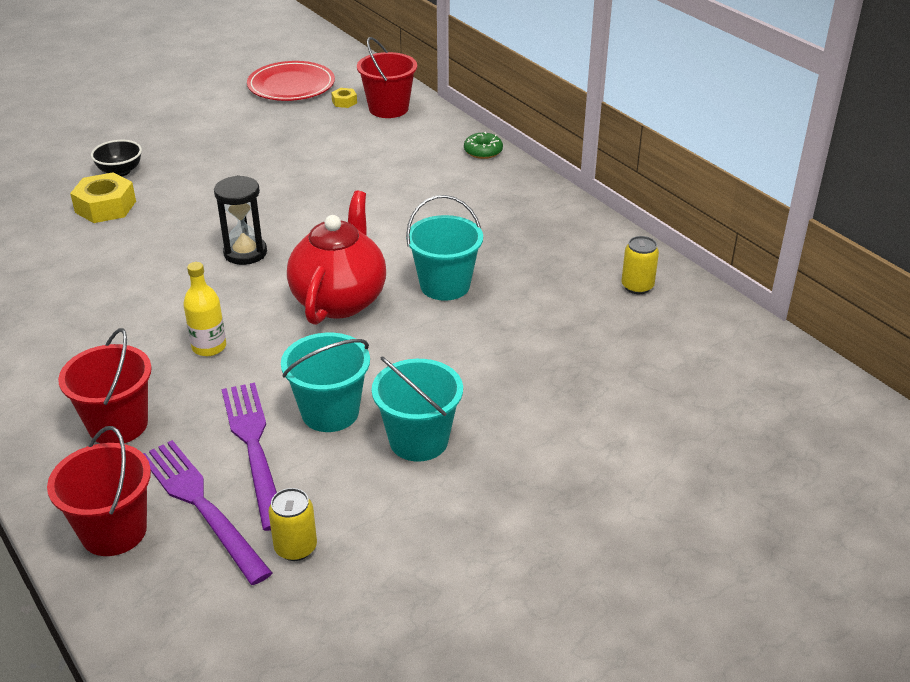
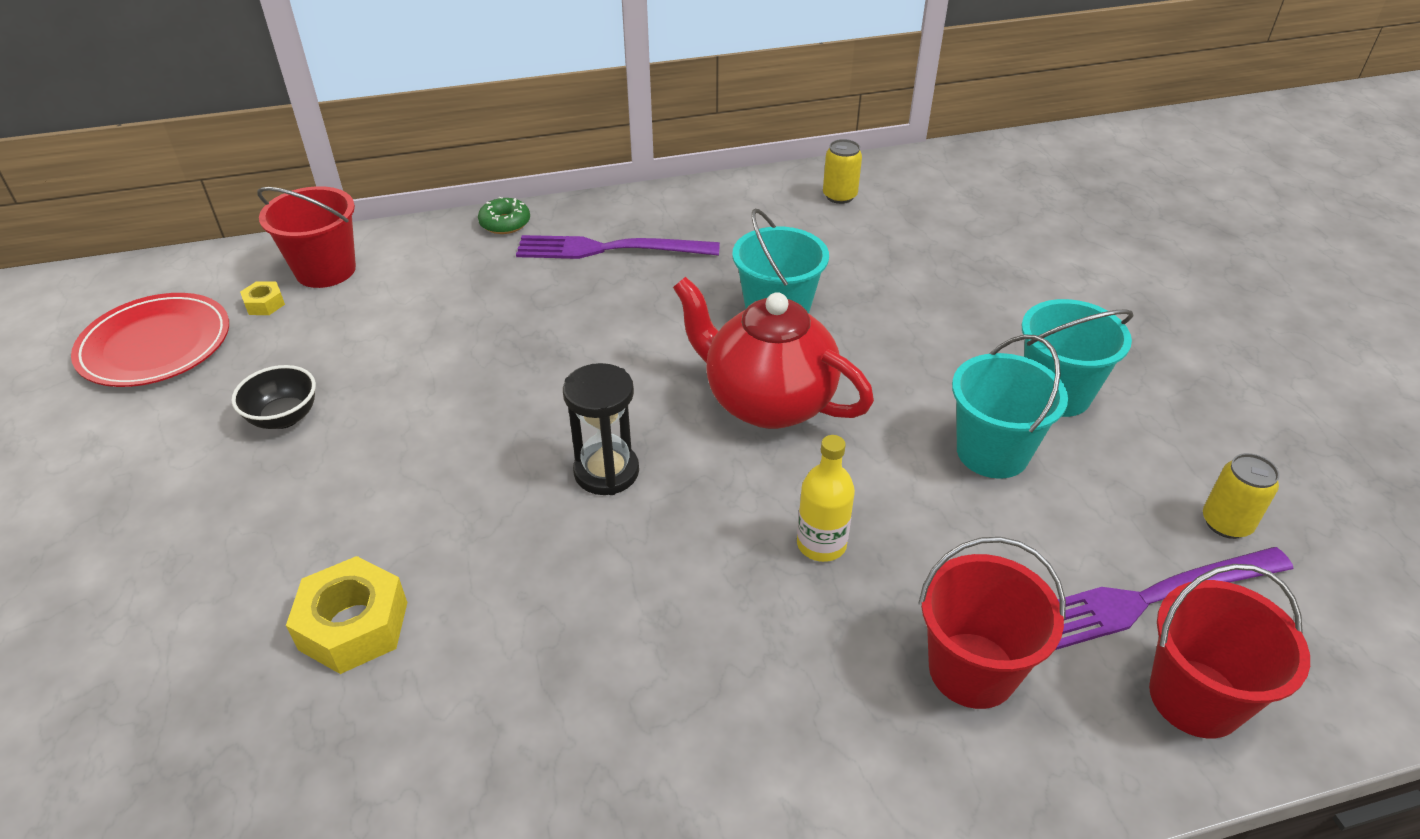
camera: 70 degrees left, 5 degrees up
(120, 171) = (246, 592): black bowl -> black bowl (284, 417)
(254, 448) = (1047, 531): purple fork -> purple fork (610, 249)

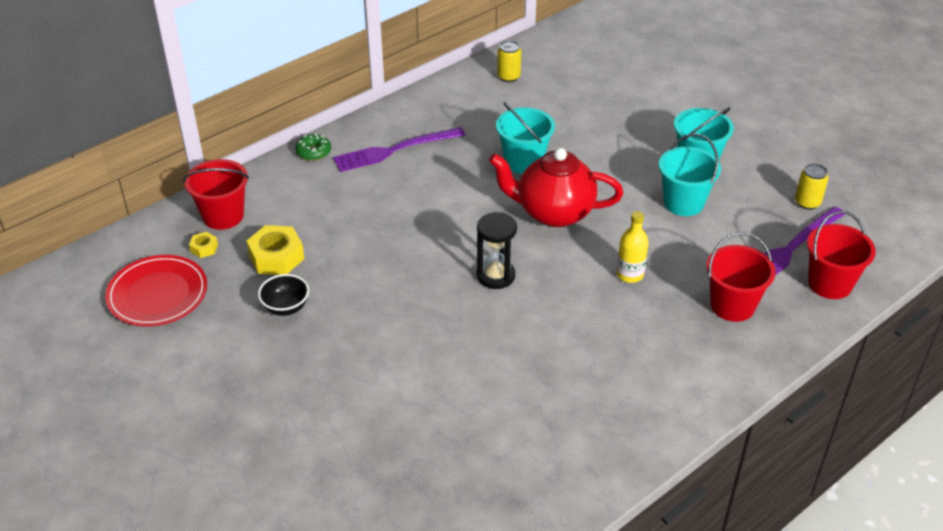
camera: 25 degrees left, 0 degrees up
(353, 625) = (427, 391): yellow nut -> yellow nut (276, 257)

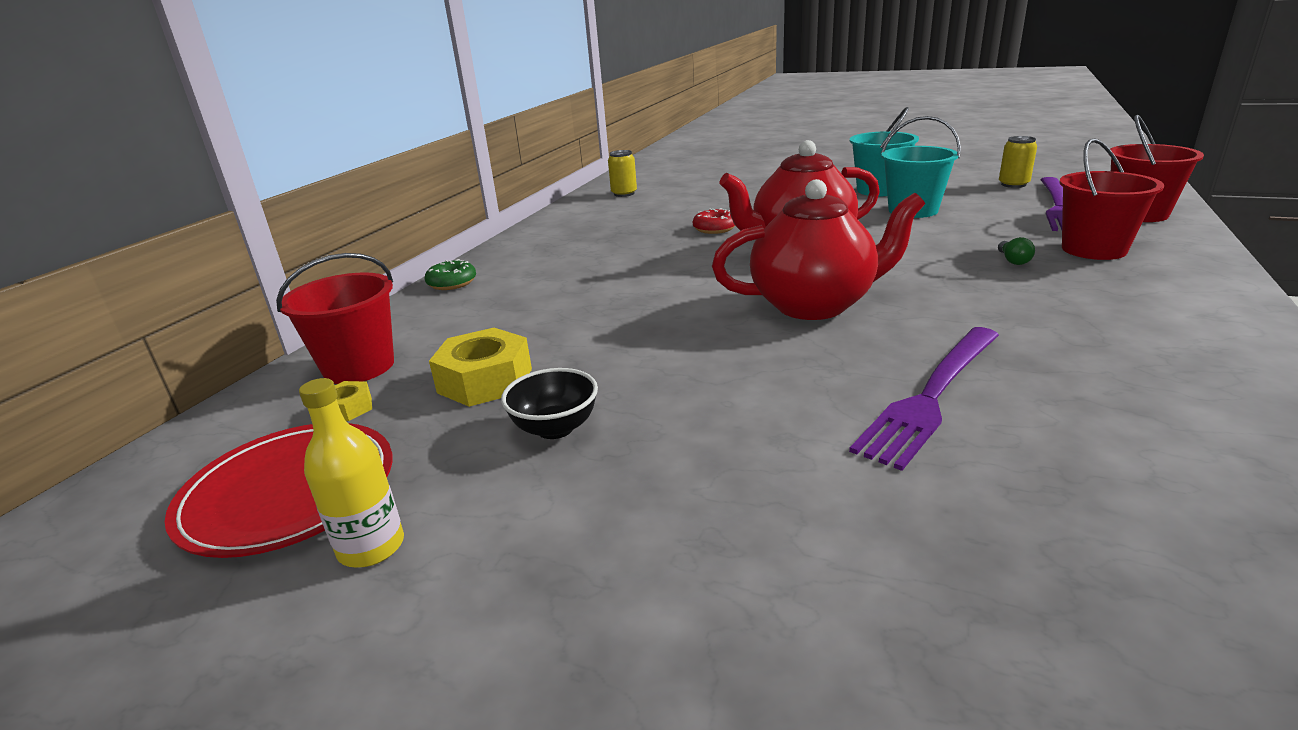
camera: 25 degrees left, 15 degrees down
(395, 150) = (557, 257): purple fork -> purple fork (932, 395)
(495, 276) = (814, 305): black hourglass -> red teapot
(523, 161) = (714, 229): turquoise bucket -> red donut
(630, 274) = (955, 261): yellow bottle -> yellow bottle (371, 547)
(665, 291) = (1013, 260): none -> green light bulb

